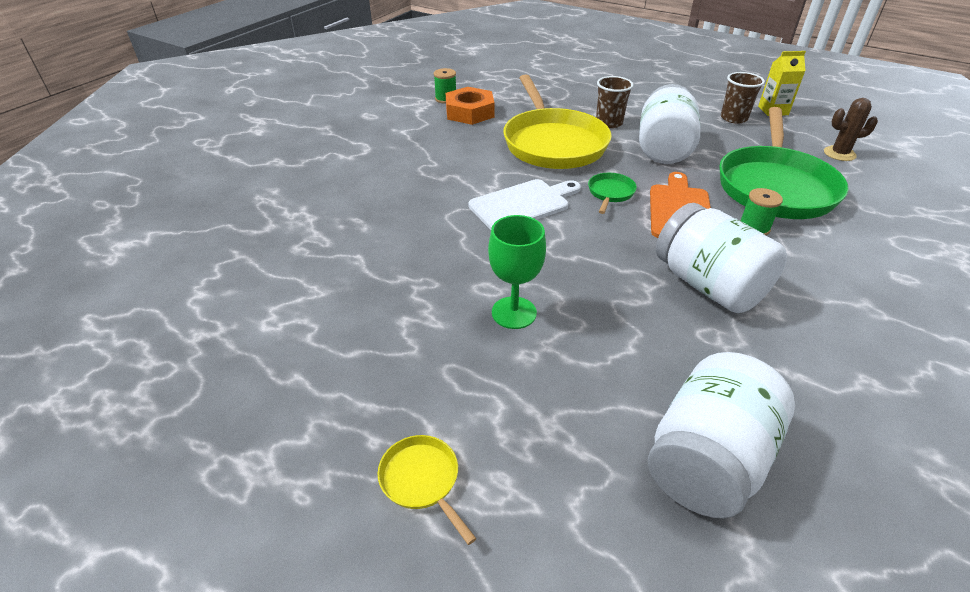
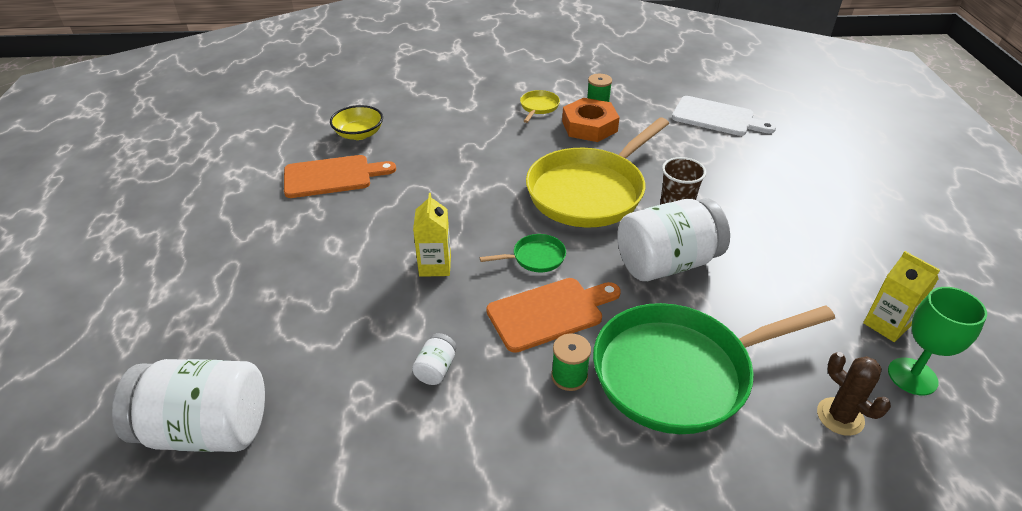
camera: 55 degrees right, 0 degrees up
(321, 216) = (359, 134): none -> yellow bowl
(373, 255) = (332, 176): none -> orange cutting board
(422, 481) = (127, 295): yellow pan -> yellow pan (538, 107)
(514, 313) = (313, 268): green goblet -> green goblet (912, 376)
(523, 204) = (465, 215): white cutting board -> white cutting board (717, 117)
(576, 242) = (435, 266): none -> yellow carton
(708, 285) = (436, 369): white jar -> white jar, size x0.41
(733, 118) = (814, 296): brown cup -> none

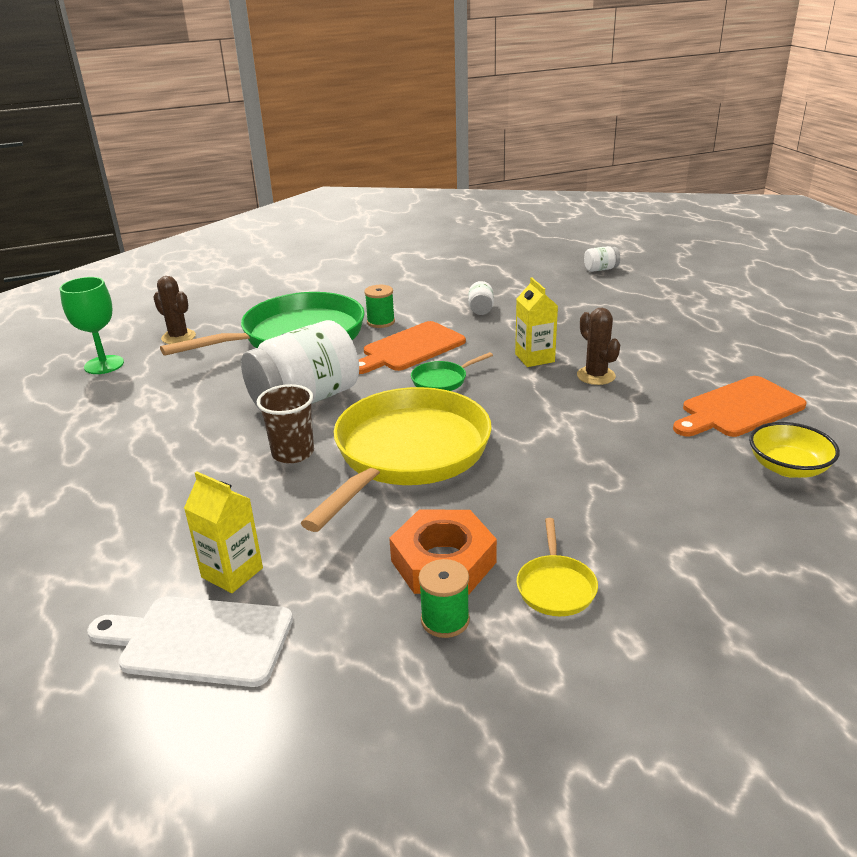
camera: 165 degrees right, 10 degrees down
(206, 429) = (600, 269): white jar -> white jar, size x0.41
(401, 231) = (596, 376): none -> brown cactus
(886, 325) = (99, 392): yellow carton -> yellow carton (232, 573)

